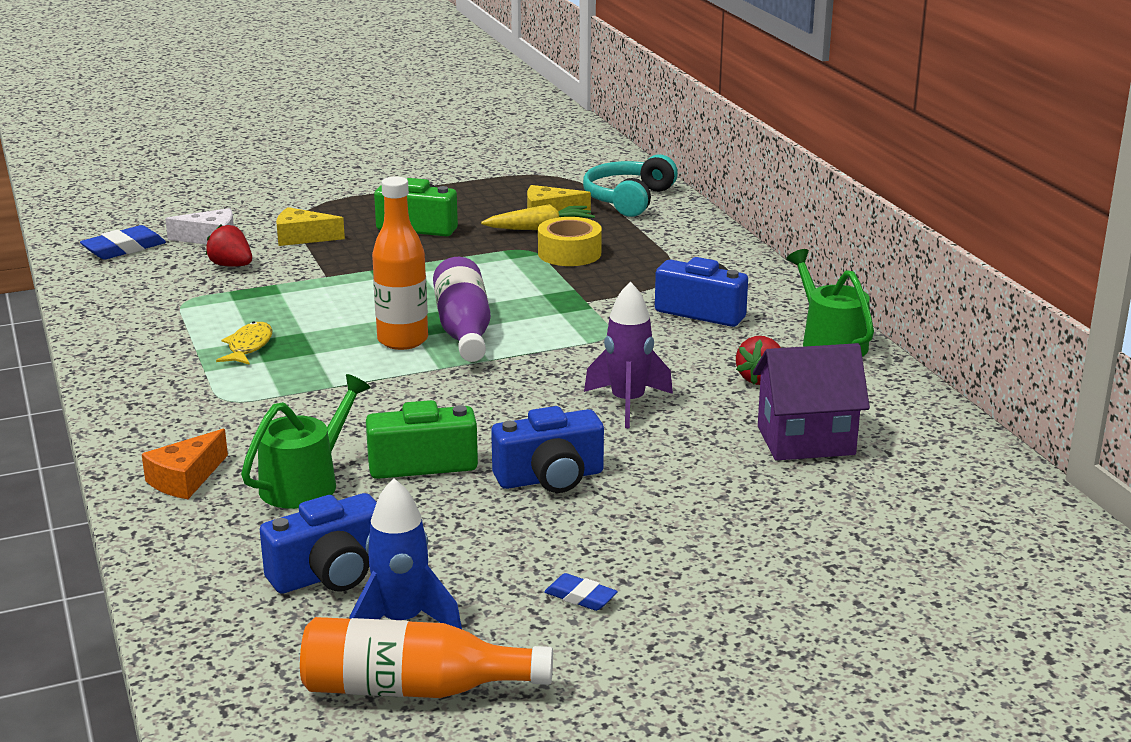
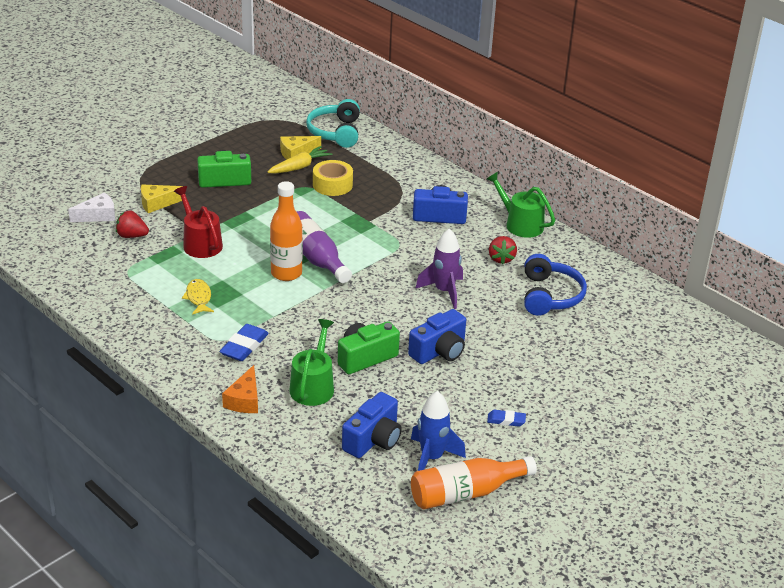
camera: 25 degrees left, 10 degrees up
(124, 249) = (47, 235): blue eraser -> blue eraser (244, 346)
(315, 288) = (200, 243): none -> red watering can
(806, 440) = (550, 296): purple house -> blue headphones

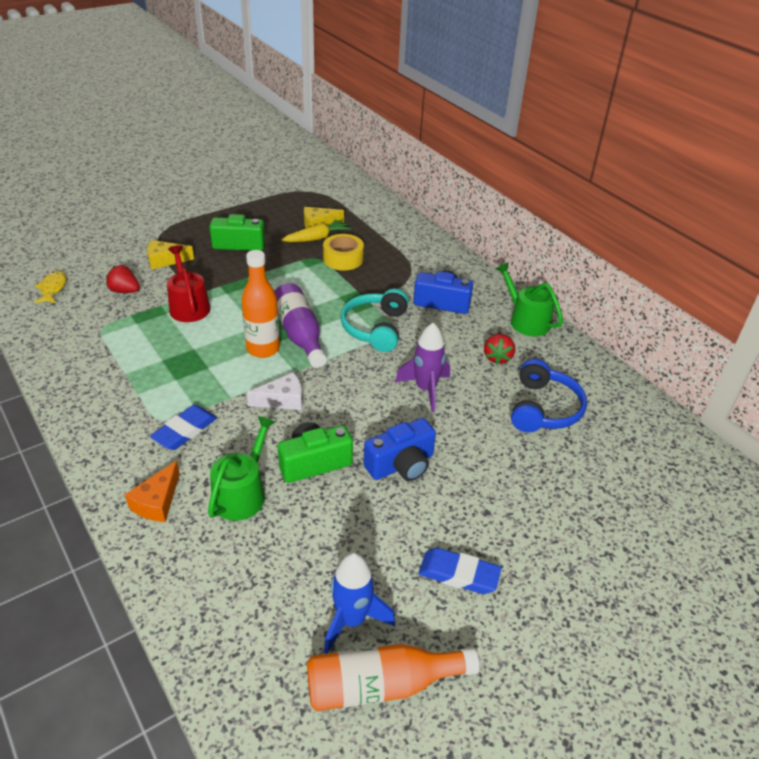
camera: 10 degrees right, 5 degrees up
(98, 215) = (102, 267): white cheese -> white cheese (282, 400)
(198, 298) = (161, 366): yellow fish -> yellow fish (53, 288)
(335, 132) = (363, 208): turquoise headphones -> turquoise headphones (375, 328)
(373, 440) = (288, 581): blue camera -> none
(506, 420) = (459, 574): blue eraser -> blue eraser, size x1.66

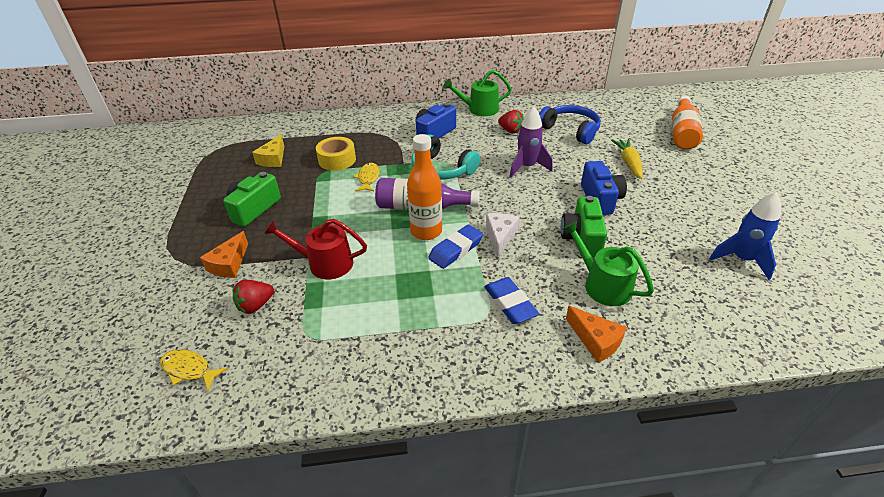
camera: 60 degrees left, 0 degrees up
(165, 260) = (229, 264): yellow cheese -> orange cheese
(317, 238) = (293, 165): yellow carrot -> yellow carrot (628, 163)
(325, 287) = (368, 178): none -> yellow fish
(382, 685) = (796, 261): orange bottle -> orange bottle (682, 132)
(459, 574) = (707, 204): blue eraser -> blue eraser (456, 249)

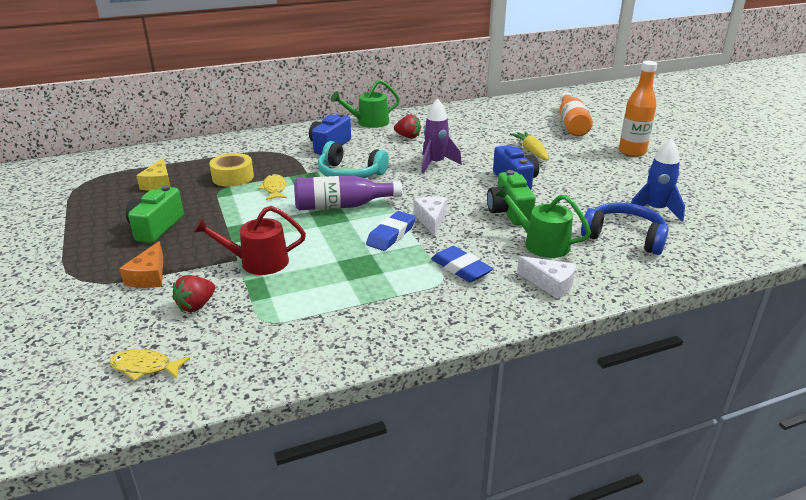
camera: 15 degrees left, 10 degrees down
(426, 231) = (355, 224): orange bottle -> orange bottle (632, 152)
(570, 130) = (466, 131): blue headphones -> blue headphones (624, 237)
(595, 340) = (550, 284): orange cheese -> white cheese

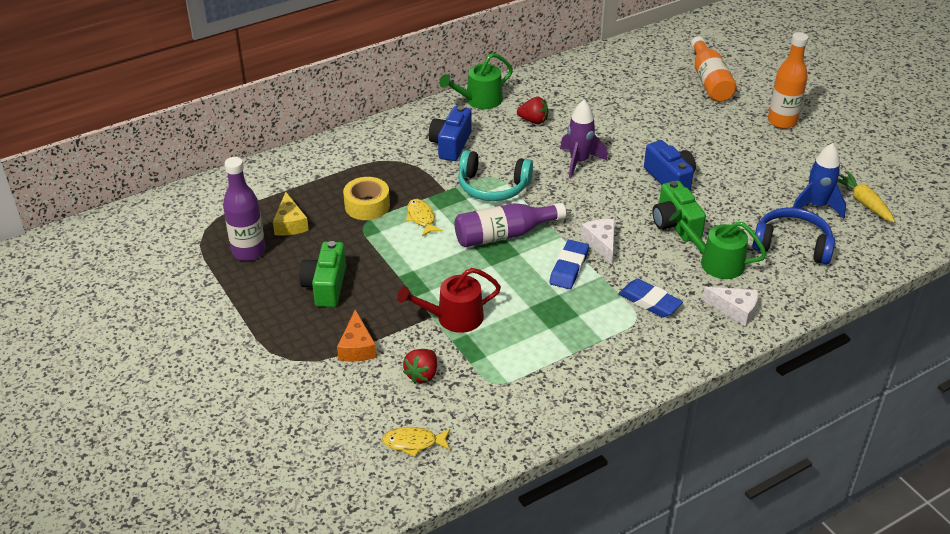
camera: 10 degrees left, 10 degrees up
(108, 198) = (248, 251): none -> purple bottle
(531, 151) = (676, 131): yellow carrot -> yellow carrot (863, 202)

